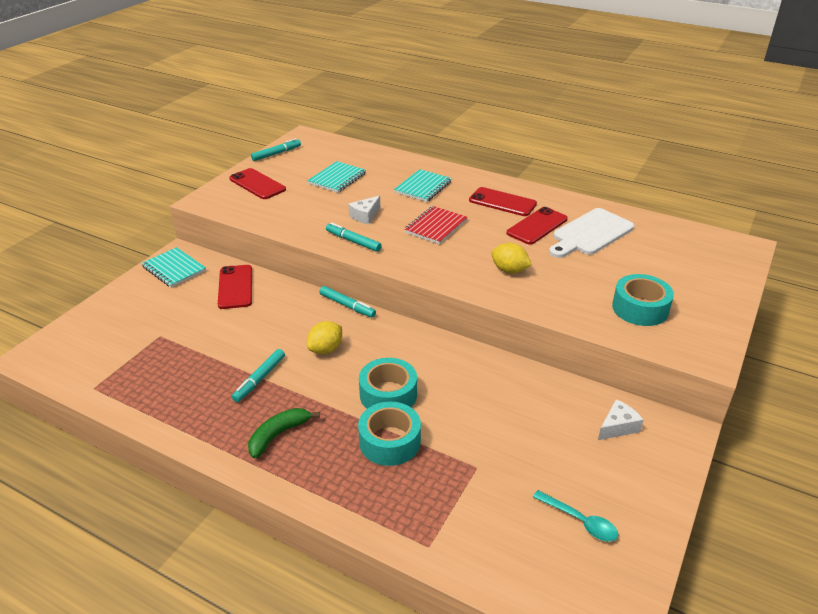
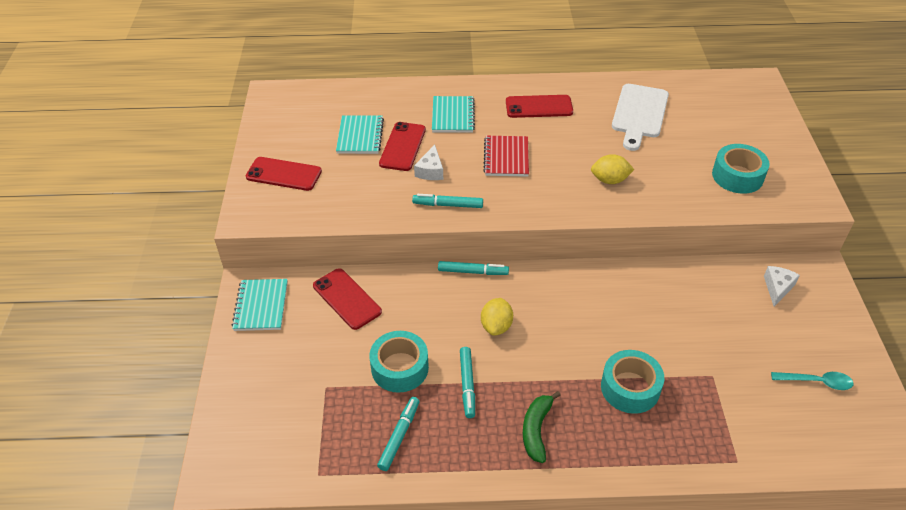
camera: 30 degrees left, 10 degrees up
(174, 269) = (261, 306): turquoise notebook -> turquoise notebook turned 75 degrees clockwise
(276, 154) = (264, 127): turquoise marker -> turquoise marker (399, 436)
(388, 394) = (589, 344): turquoise tape -> turquoise tape (400, 368)
(537, 226) = (590, 123): red phone -> red phone (402, 146)

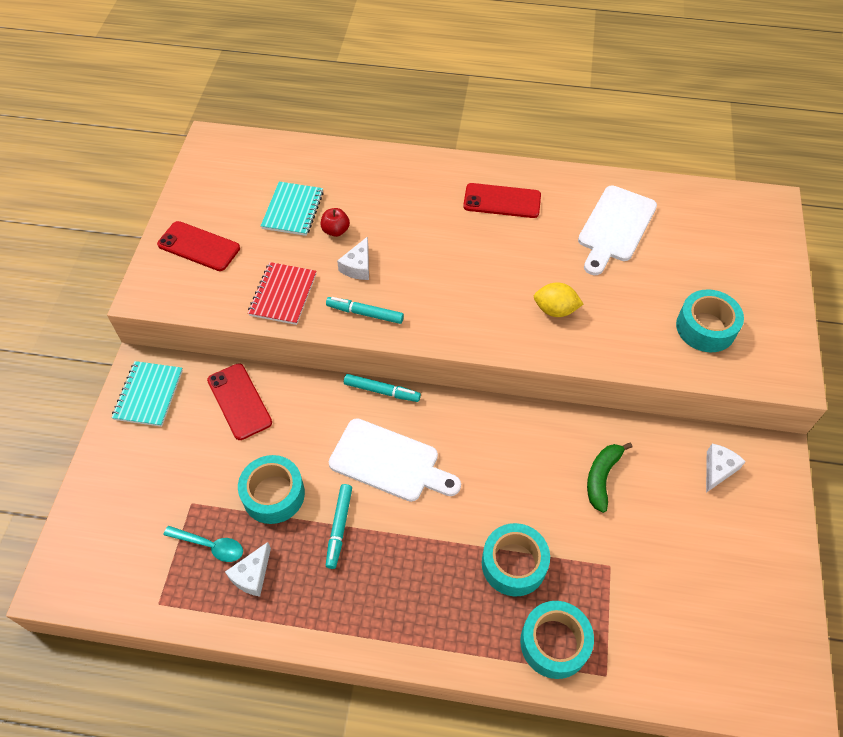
camera: 10 degrees right, 10 degrees up
(399, 436) = (252, 575): turquoise marker -> white cheese
(402, 146) = (336, 231): red phone -> red apple
(453, 116) = (401, 199): turquoise notebook -> none
(496, 326) = (389, 462): yellow lemon -> white cutting board
(506, 157) = (446, 262): red notebook -> red notebook (283, 295)
(536, 430) = (398, 595): green banana -> green banana (602, 477)
(684, 444) = (554, 643): none -> turquoise tape
(816, 382) = (726, 595): turquoise spoon -> turquoise spoon (210, 546)

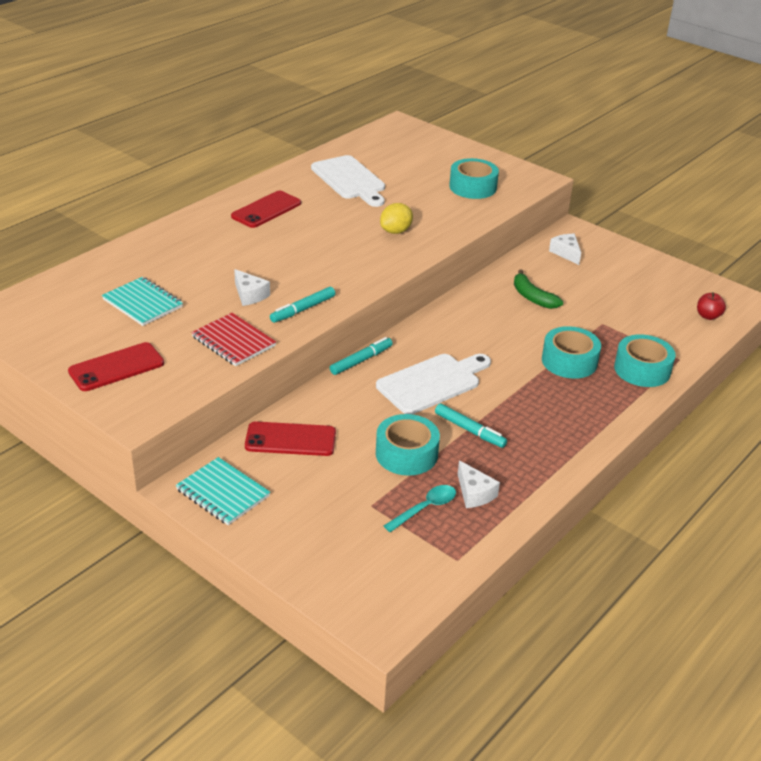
camera: 60 degrees left, 20 degrees down
(336, 231) = (196, 291): red apple -> red apple (708, 316)

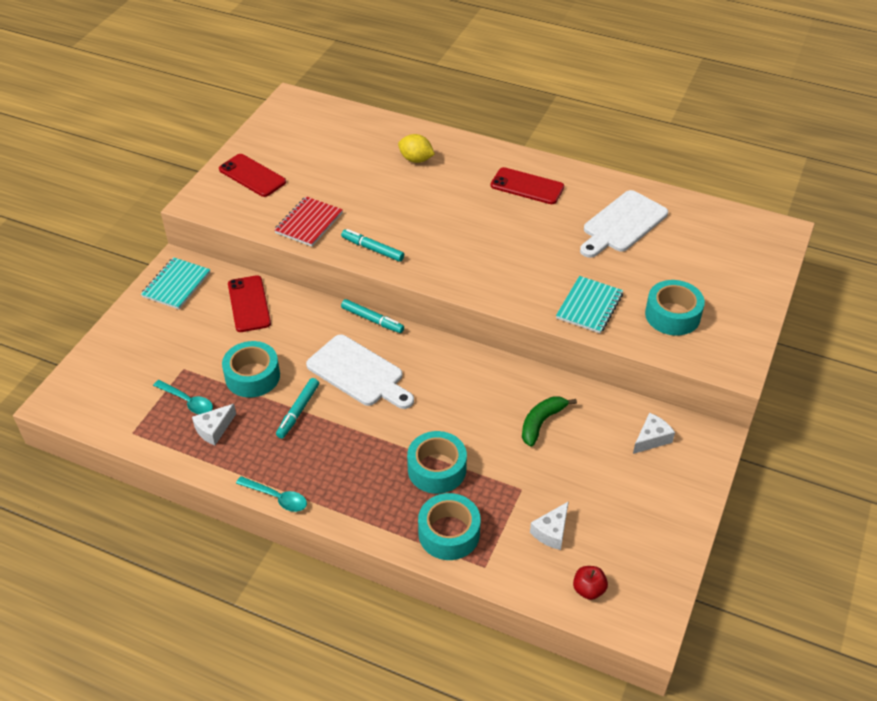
camera: 75 degrees right, 10 degrees up
(142, 303) = (341, 162): turquoise notebook -> turquoise notebook (589, 306)
(249, 295) = (380, 214): white cheese -> white cheese (551, 532)
(396, 231) = (540, 277): yellow lemon -> yellow lemon (416, 159)
(580, 462) = (277, 498): none -> turquoise spoon

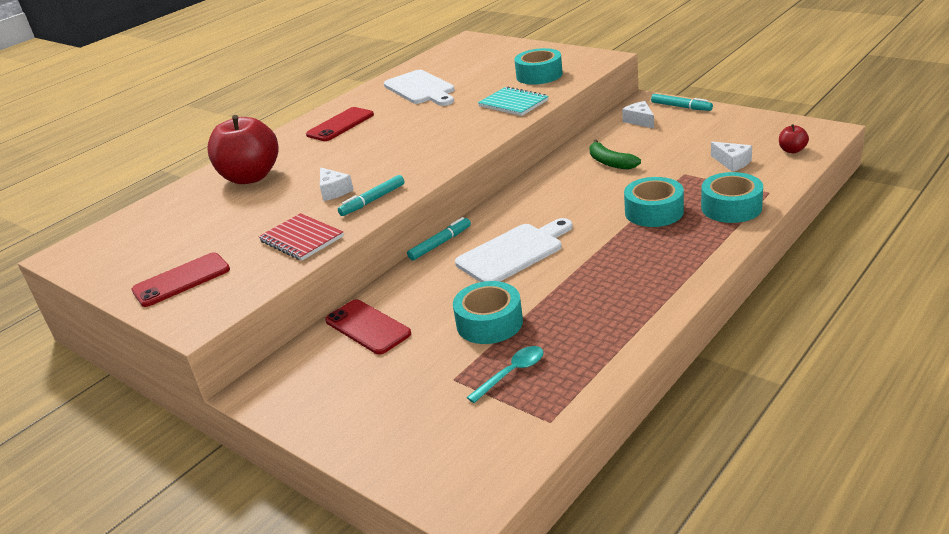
camera: 70 degrees left, 15 degrees down
(176, 285) = (295, 389): turquoise notebook -> none
(214, 429) = (564, 351): white cheese -> white cheese (334, 191)
(249, 304) = (367, 327): red phone -> red phone turned 45 degrees clockwise
(277, 498) = (676, 304): turquoise spoon -> none
(298, 411) = (555, 290): turquoise marker -> turquoise marker (681, 107)
(416, 159) = (251, 177): yellow lemon -> red apple

